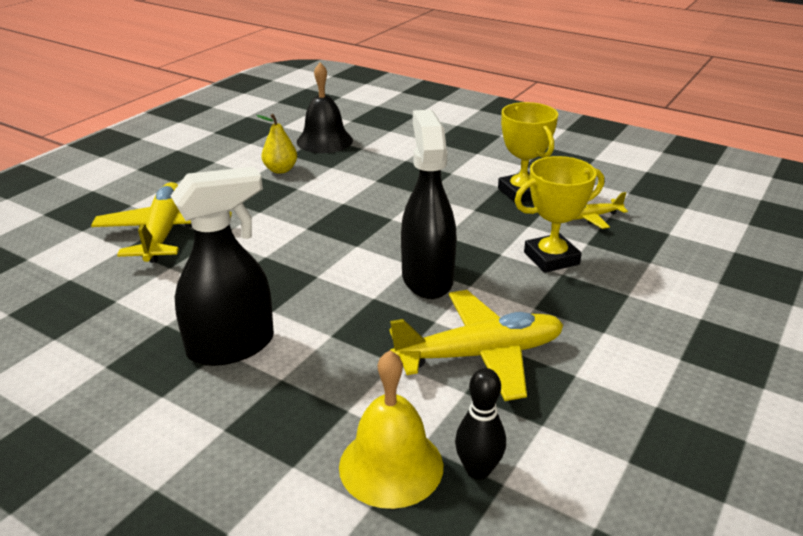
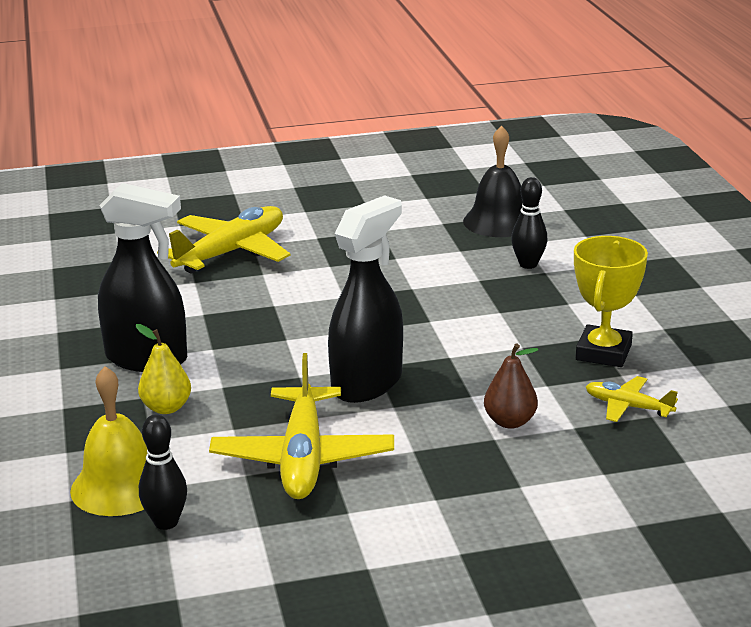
camera: 45 degrees right, 5 degrees down
(280, 170) = (409, 235): yellow pear -> yellow pear (166, 408)
(388, 159) = (528, 264): none -> black bowling pin
(480, 355) = (303, 458): yellow plane -> yellow plane turned 60 degrees clockwise
(551, 258) = (510, 422): yellow trophy -> brown pear

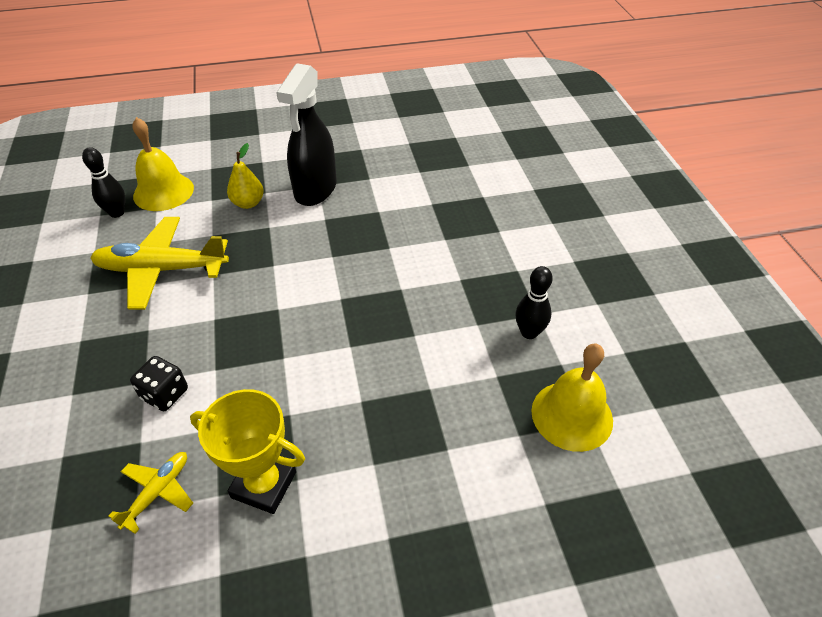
camera: 90 degrees right, 20 degrees up
(231, 252) = (484, 220): yellow plane -> none
(367, 383) = (252, 303): black spray bottle -> none
(498, 221) = (572, 415): black bell -> yellow bell
(510, 422) = (165, 394): brown pear -> black dice
(528, 264) = (464, 435): black bowling pin -> black bowling pin (529, 332)

